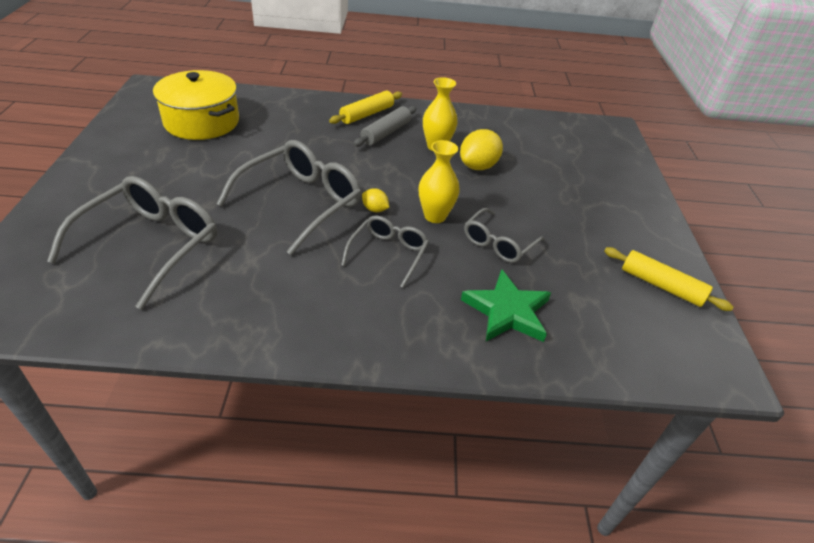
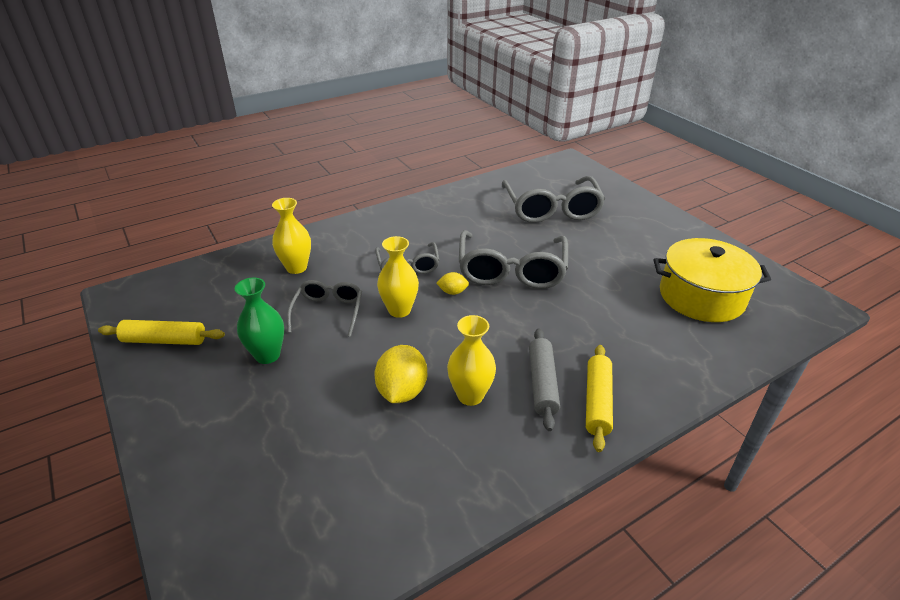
camera: 150 degrees right, 5 degrees down
(507, 311) = (296, 267): green star -> yellow vase
(566, 230) = (267, 355): none -> green vase

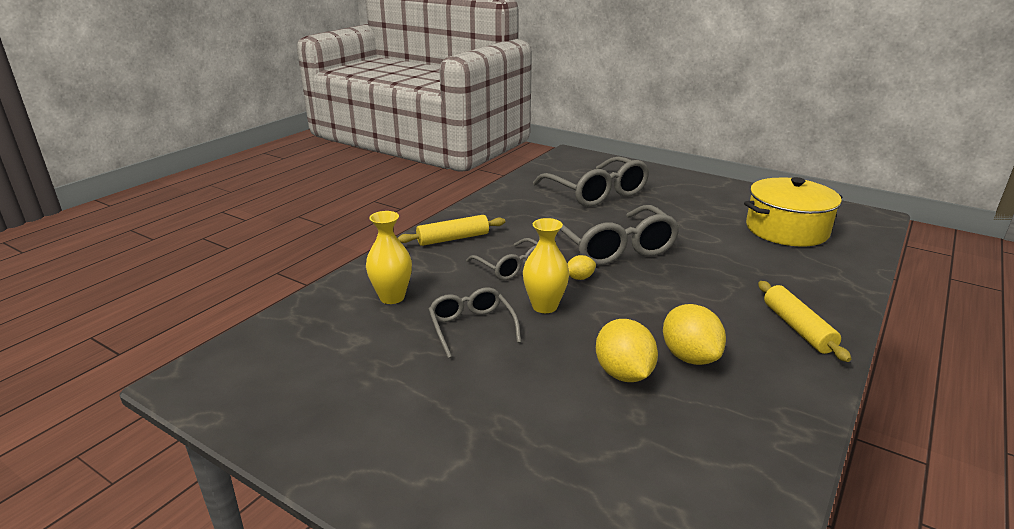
camera: 25 degrees left, 10 degrees down
(164, 340) = (301, 409): yellow rolling pin -> yellow rolling pin (453, 238)
(267, 355) = (446, 386): green vase -> none
(470, 395) = (689, 357): yellow vase -> yellow lemon
(542, 383) = (739, 328): grey rolling pin -> none

